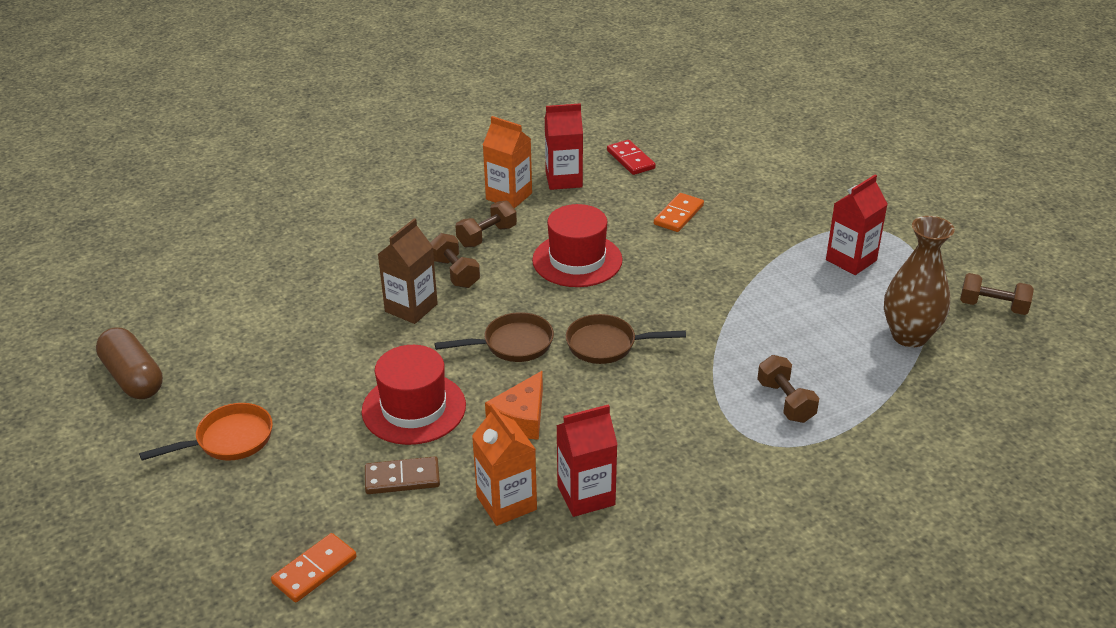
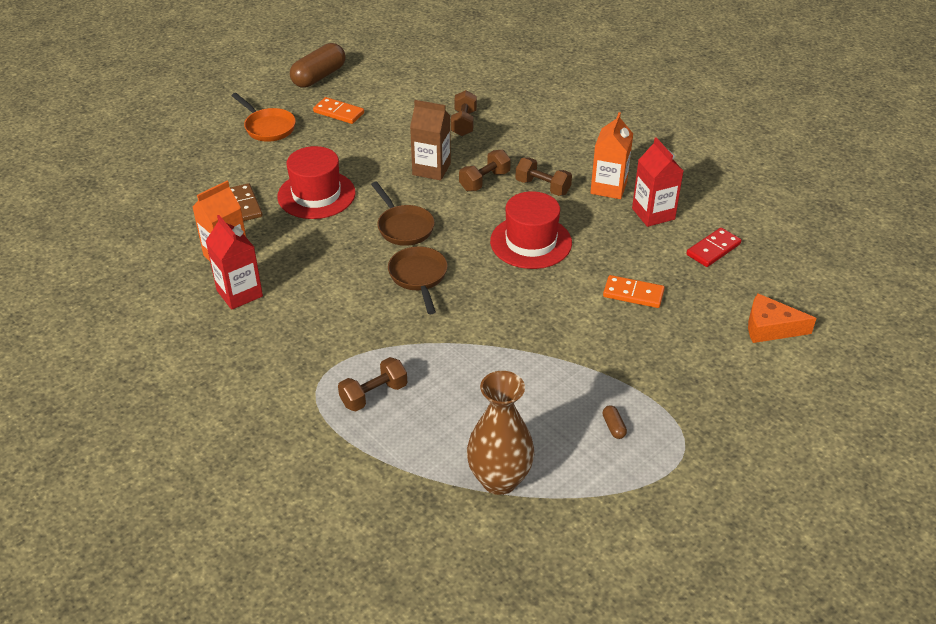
camera: 75 degrees right, 5 degrees up
(314, 570) = (157, 188): orange domino -> orange domino (339, 112)
(521, 417) = (318, 247): orange cheese -> orange cheese (770, 328)
(851, 260) = (613, 427): red carton -> brown capsule
(993, 306) = (577, 552): brown dumbbell -> brown dumbbell (463, 123)

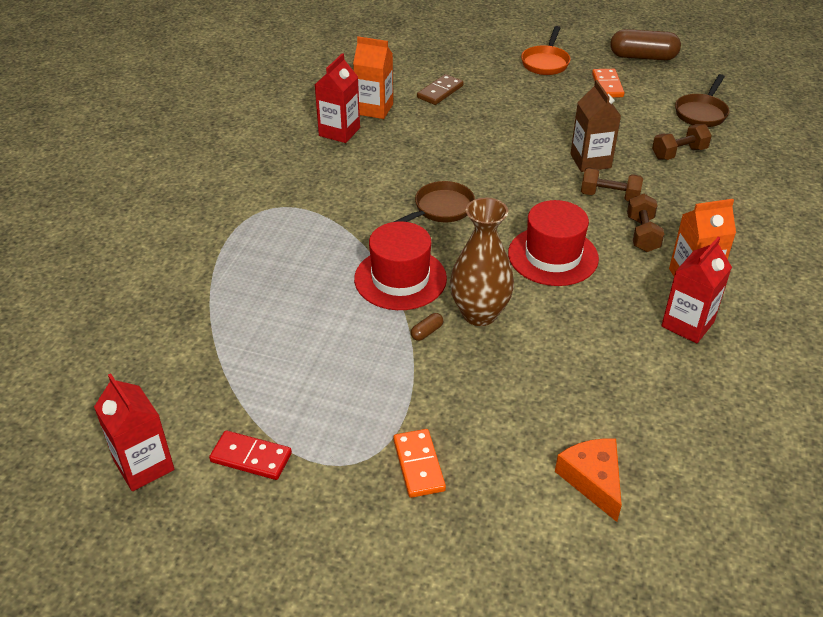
camera: 60 degrees right, 0 degrees up
(316, 195) = (489, 118): red hat -> red hat (400, 278)
(374, 395) = (281, 240): brown dumbbell -> none
(403, 227) = (496, 176): brown pan -> brown pan (701, 113)
(499, 480) = (232, 347): brown vase -> brown vase (479, 314)
(610, 590) = (144, 465): none -> red carton
(613, 427) = (346, 400): brown capsule -> brown capsule (427, 332)
(633, 294) = (545, 351): orange domino -> orange domino (419, 465)
(713, 249) = (678, 391): red domino -> red domino (251, 457)

